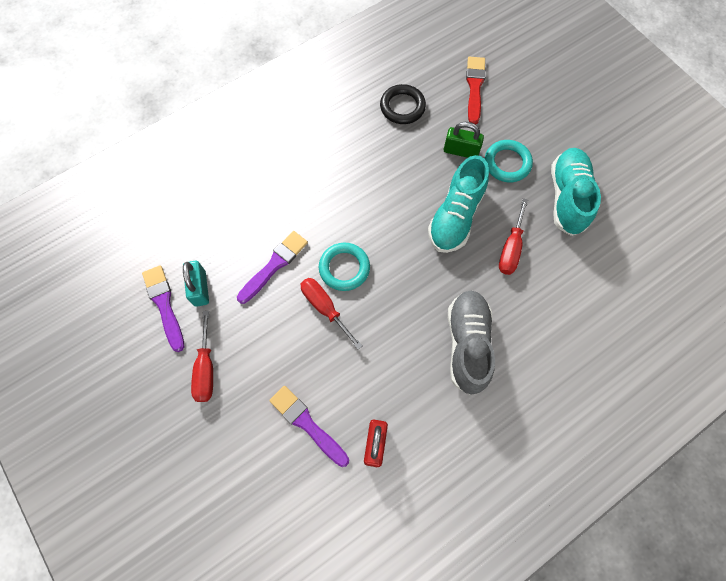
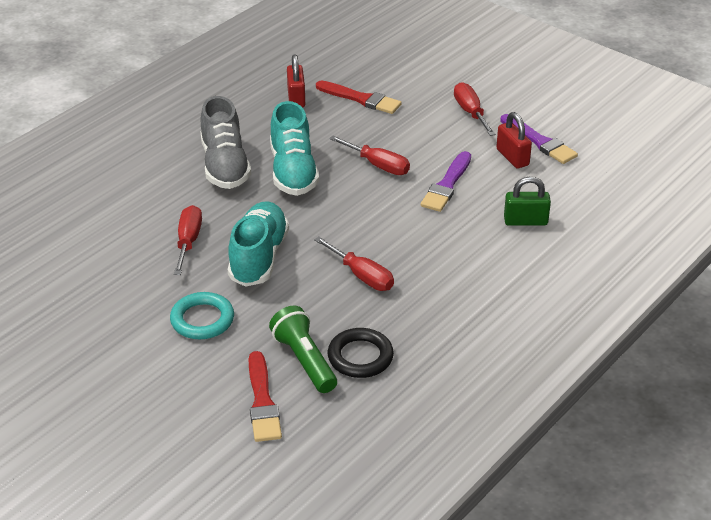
camera: 165 degrees right, 30 degrees down
(200, 288) = (512, 157): turquoise padlock -> red padlock
(307, 424) = (361, 99): purple brush -> red brush
(344, 268) = (371, 195): turquoise ring -> none
(380, 178) = (362, 276): none -> red screwdriver
(440, 112) = (304, 360): none -> green flashlight
(461, 151) = (266, 322): green padlock -> green padlock (525, 221)
(567, 197) = (121, 299): turquoise shoe -> turquoise shoe (293, 171)

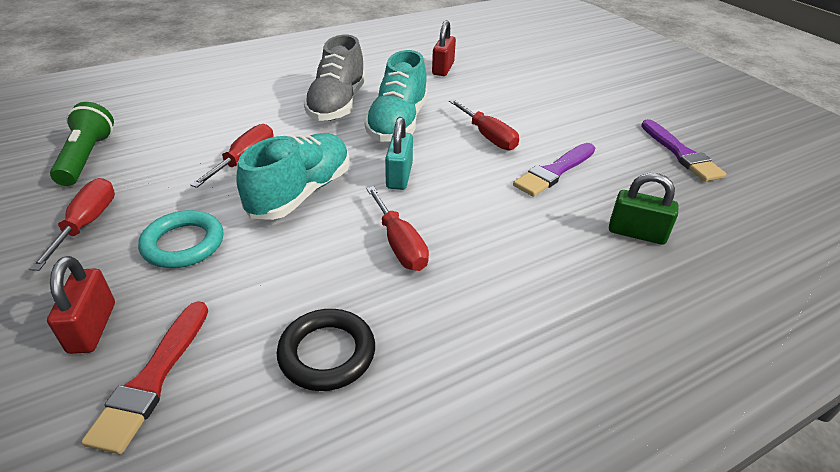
camera: 20 degrees right, 0 degrees up
(304, 360) = (253, 334): green flashlight -> green flashlight (87, 157)
(327, 222) = (399, 176): none -> turquoise padlock
(361, 99) = (503, 80): red brush -> none
(470, 112) = (611, 112): red screwdriver -> red screwdriver (87, 224)
(512, 157) = (643, 161): red padlock -> red padlock (92, 327)

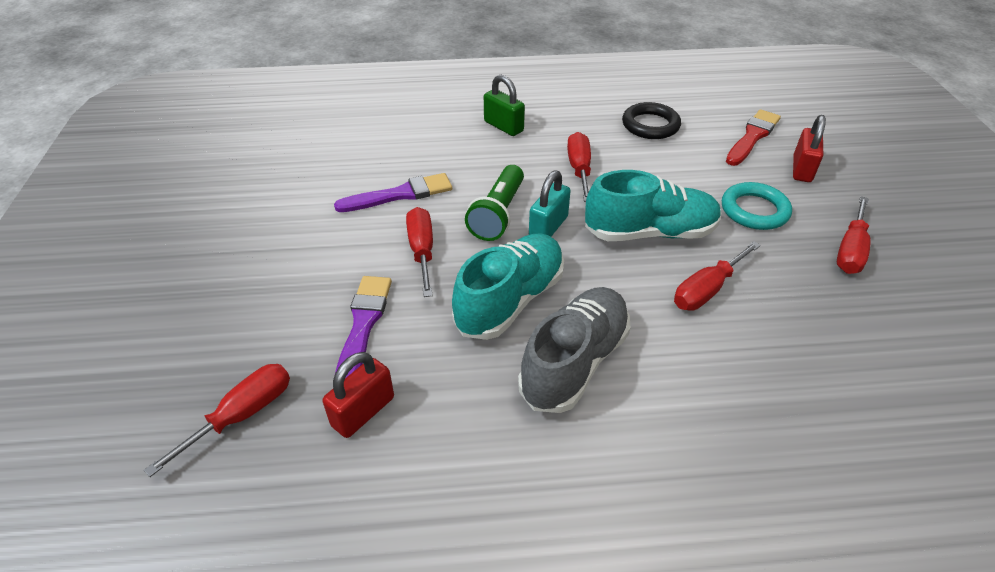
camera: 155 degrees left, 5 degrees up
(87, 157) = (903, 345): green flashlight -> green flashlight (498, 214)
(301, 193) = (650, 233): turquoise shoe -> turquoise shoe turned 150 degrees counterclockwise
(500, 58) = (242, 415): none -> red screwdriver
(636, 233) = (398, 135): green padlock -> green padlock (503, 126)
(681, 154) = (261, 182): purple brush -> purple brush (363, 325)

